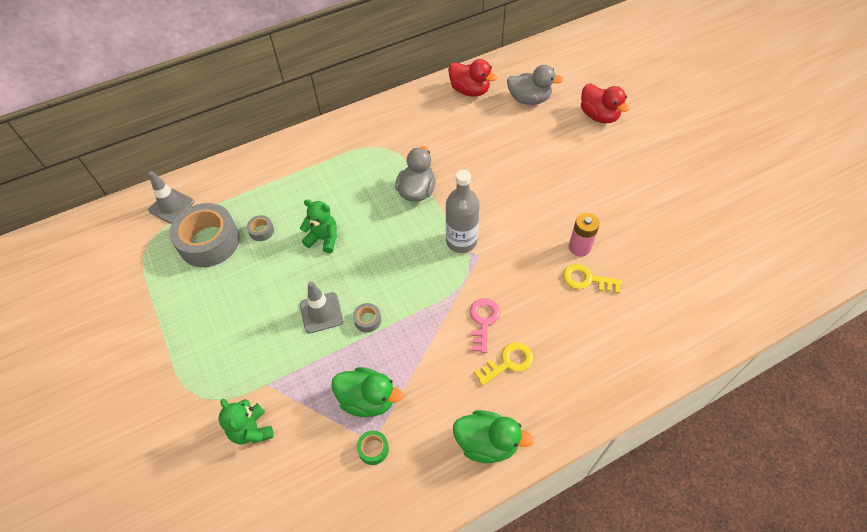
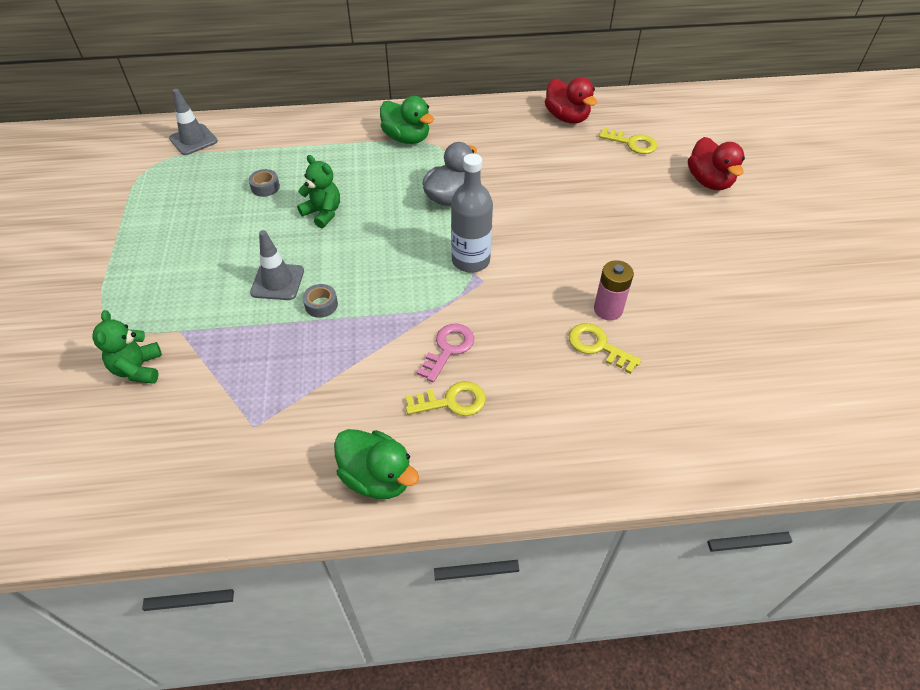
camera: 20 degrees right, 5 degrees down
(209, 242) = (208, 182): grey tape -> none
(367, 400) = (273, 383): green duck -> green duck (407, 138)
(373, 449) = (249, 435): green tape -> none
(529, 99) = (632, 143): grey duck -> yellow key

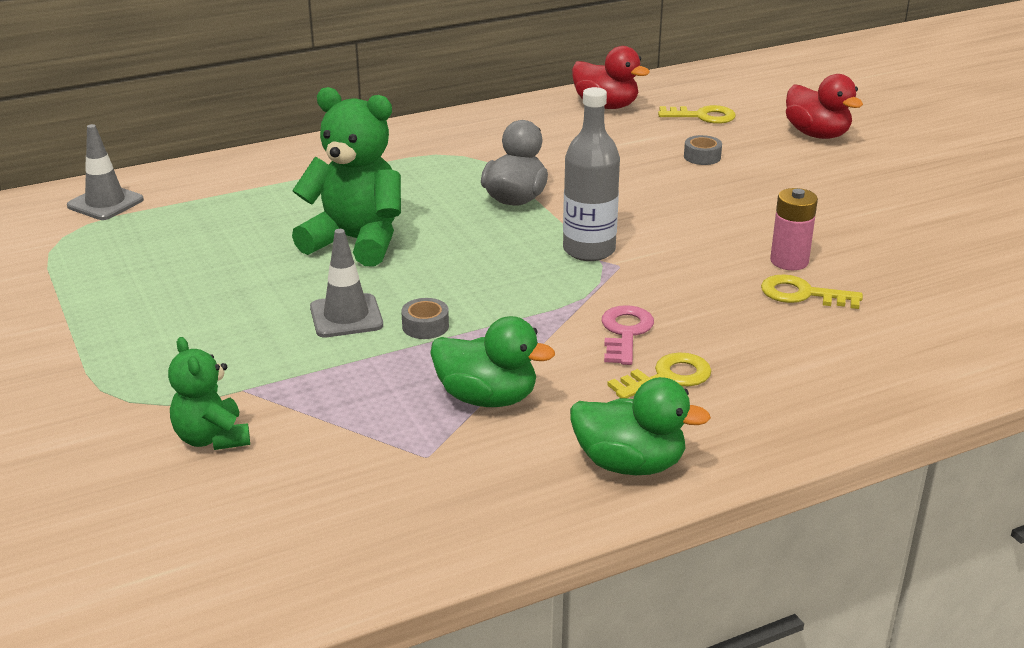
camera: 20 degrees left, 20 degrees down
(265, 187) = (253, 231): grey tape -> grey tape (702, 157)
(323, 213) = (356, 242): green teddy bear -> green teddy bear, size x1.75
(407, 138) = (414, 155): green duck -> green duck (487, 398)

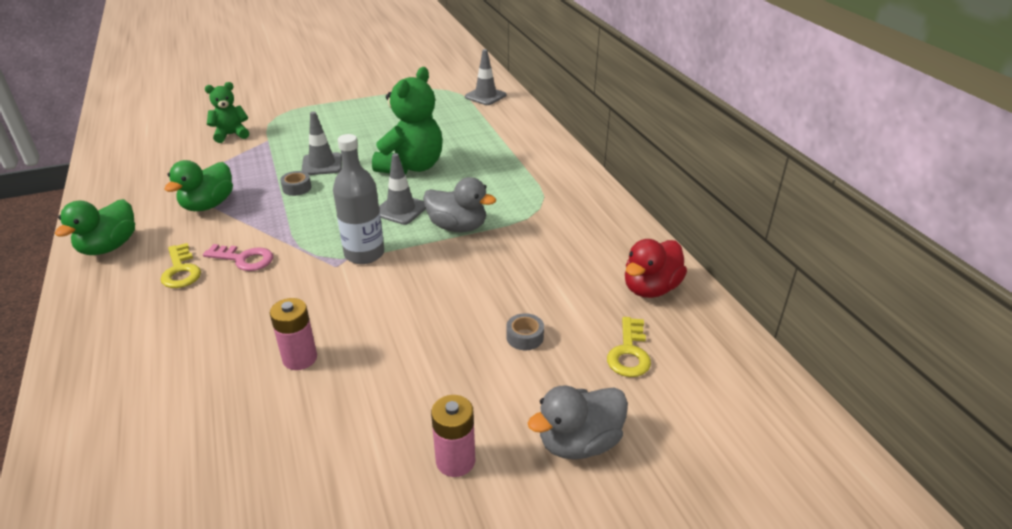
camera: 95 degrees right, 5 degrees up
(479, 238) = (401, 209): none -> grey traffic cone
(802, 294) = (244, 355): yellow key -> none
(817, 134) = (579, 443): red duck -> grey duck
(866, 177) = (455, 461): none -> pink battery

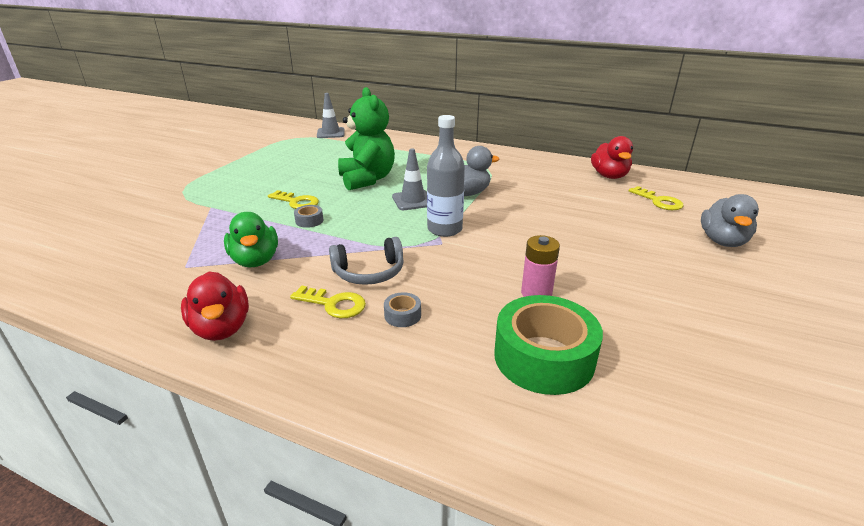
camera: 45 degrees left, 5 degrees down
(109, 247) = (221, 328): green duck -> red duck
(196, 408) = (544, 357): none -> green tape
(231, 135) = (164, 216): green teddy bear -> none
(244, 259) = (369, 272): pink key -> grey headphones
(322, 164) = (297, 202): grey traffic cone -> yellow key
(455, 461) = (706, 280): pink battery -> none
(525, 337) = (610, 219): grey tape -> grey tape (402, 315)

